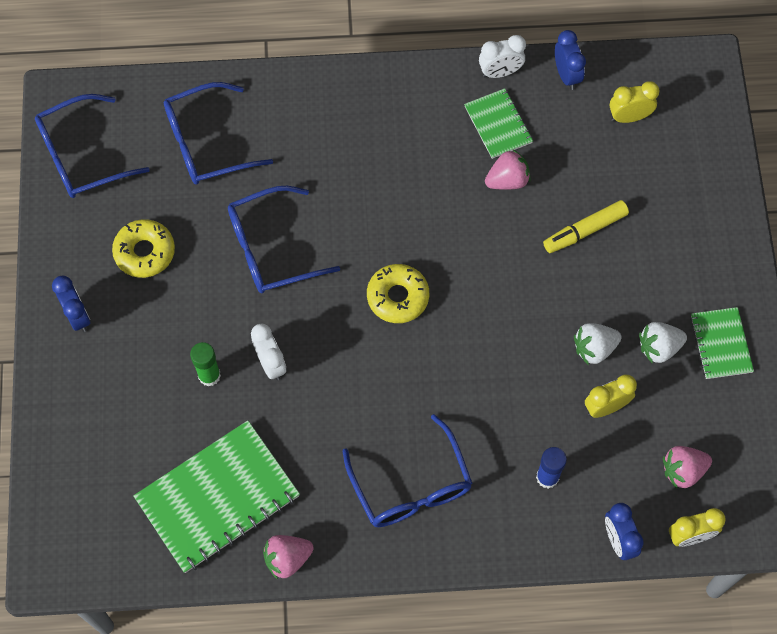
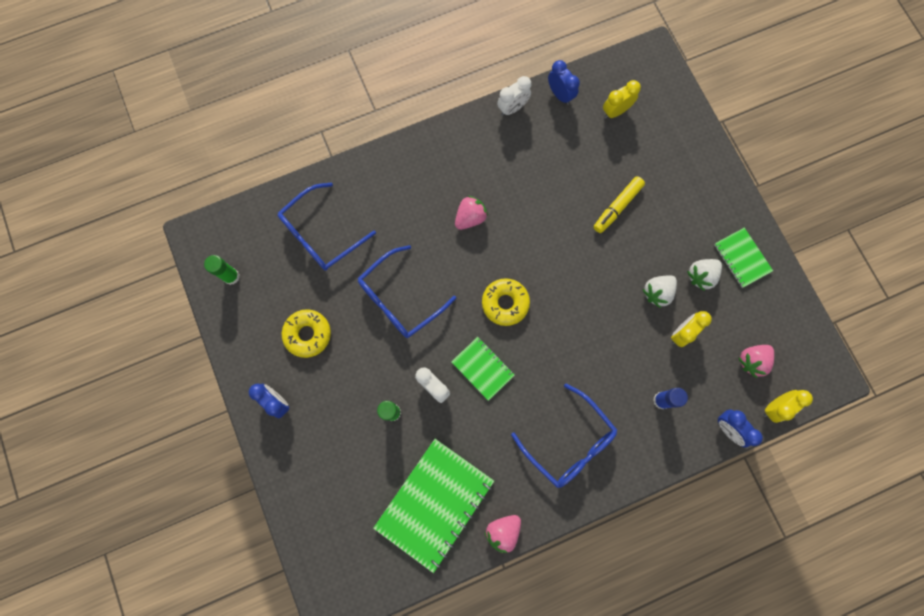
camera: 20 degrees left, 10 degrees up
(81, 156) = (231, 276): blue glasses -> green glue stick
(498, 124) = (526, 148): green notebook -> green notebook (482, 368)
(507, 180) = (549, 188): pink strawberry -> pink strawberry (470, 218)

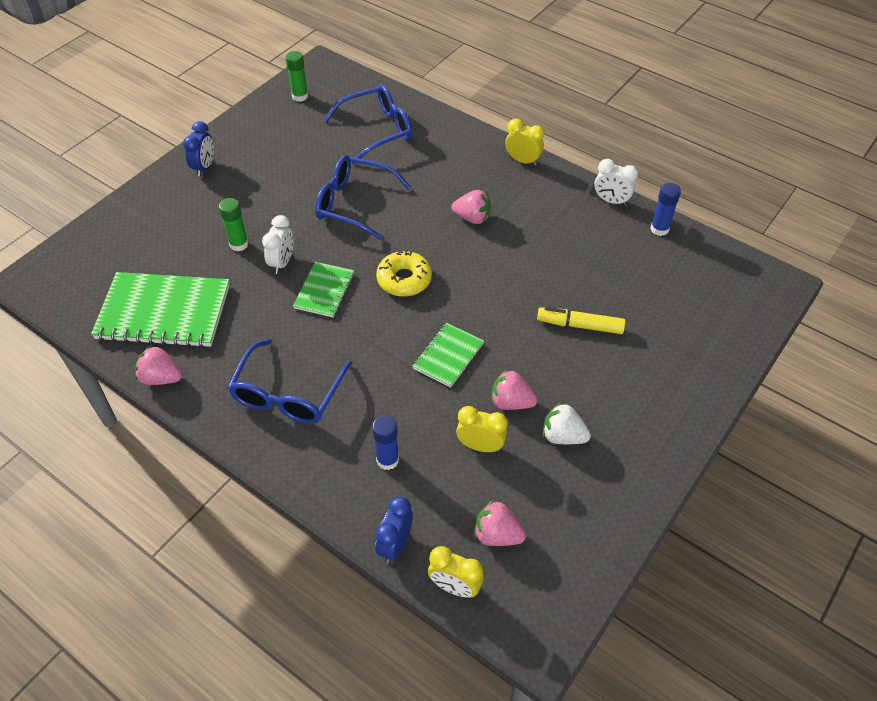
camera: 60 degrees right, 25 degrees down
(308, 334) = (279, 160): yellow donut -> none
(321, 234) = (377, 130): blue glasses -> blue glasses turned 135 degrees clockwise
(560, 95) = (659, 229): blue clock -> blue glue stick
(615, 111) = (684, 279): yellow clock -> yellow clock (522, 161)
(657, 292) = (511, 402): white strawberry -> pink strawberry
(742, 258) = (617, 468): green notebook -> green notebook (448, 356)

